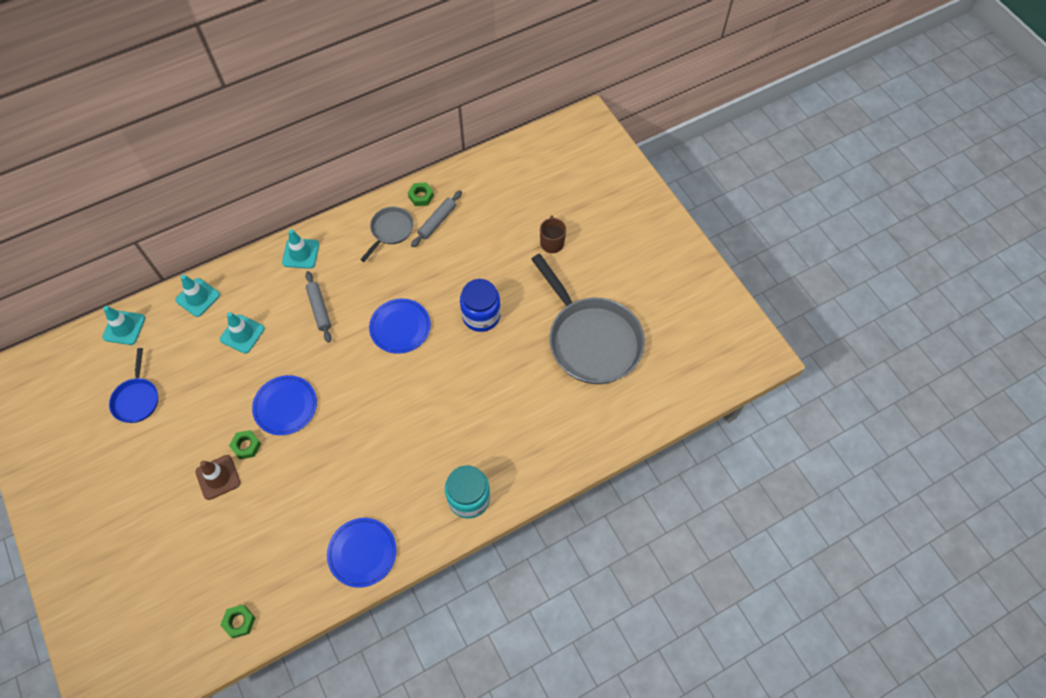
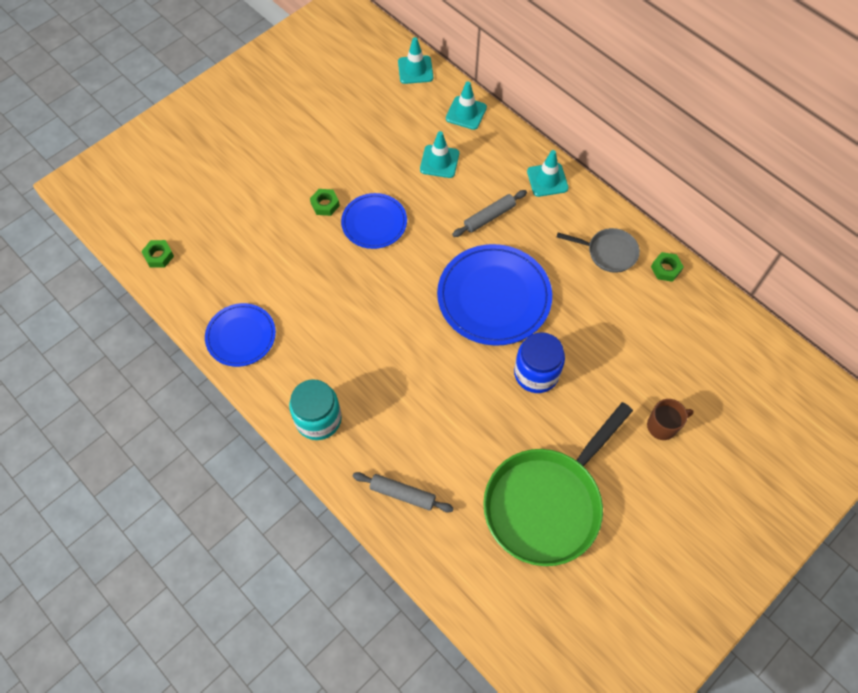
camera: 75 degrees right, 0 degrees up
(137, 399) = (348, 105): blue pan -> none
(218, 477) = (289, 193): brown traffic cone -> none
(400, 327) = (494, 297): blue plate -> blue plate, size x1.66
(437, 221) = (639, 295): grey rolling pin -> grey rolling pin (402, 494)
(591, 339) = (547, 503): grey pan -> green pan

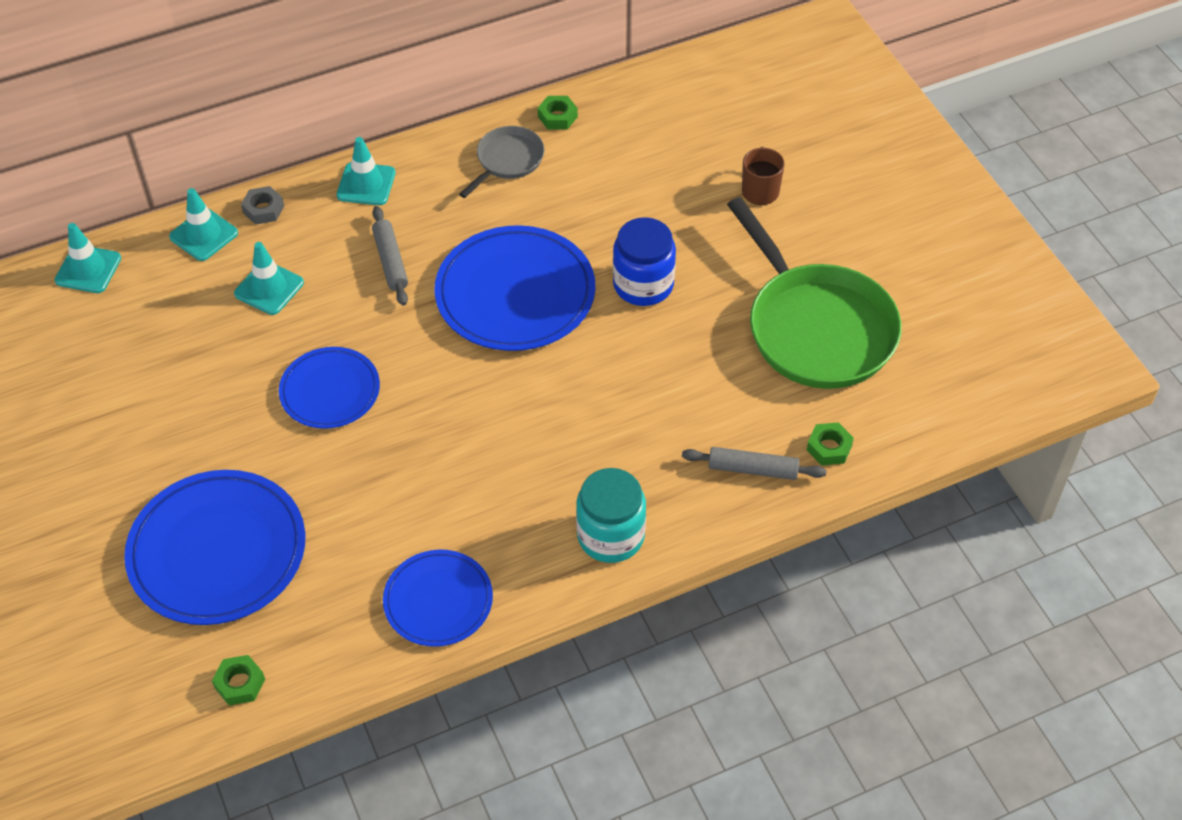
camera: 70 degrees left, 10 degrees down
(241, 211) = (217, 551): none -> blue plate
(325, 204) = (266, 441): green nut -> green nut (829, 448)
(402, 494) = (752, 469): grey rolling pin -> grey rolling pin turned 60 degrees clockwise
(500, 134) = (263, 209): none -> grey nut

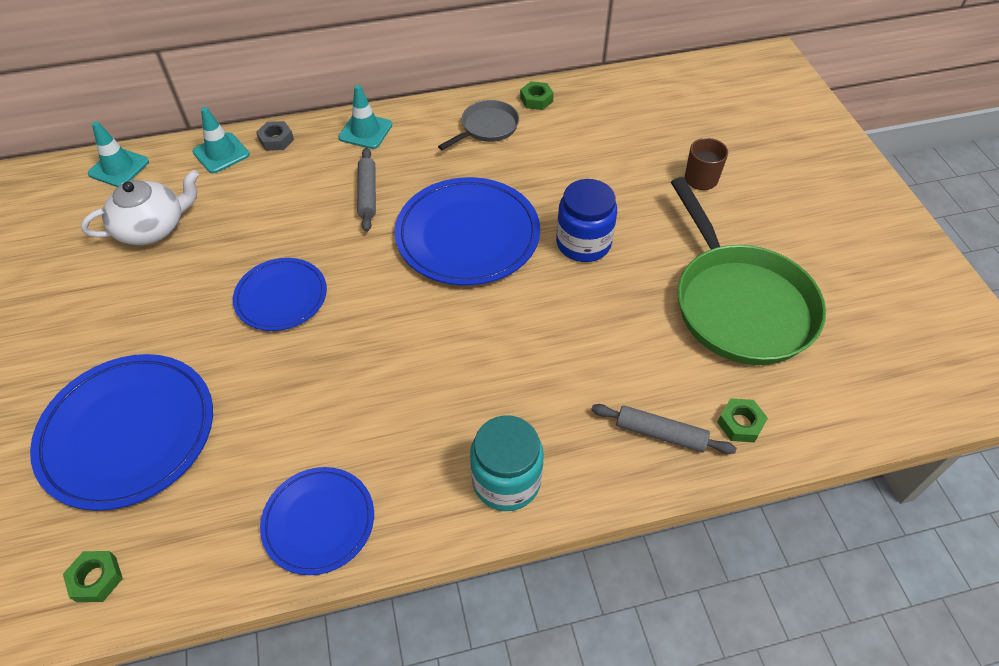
camera: 10 degrees right, 0 degrees up
(157, 335) = (153, 228): none -> white teapot
(269, 288) = (259, 202): turquoise traffic cone -> none

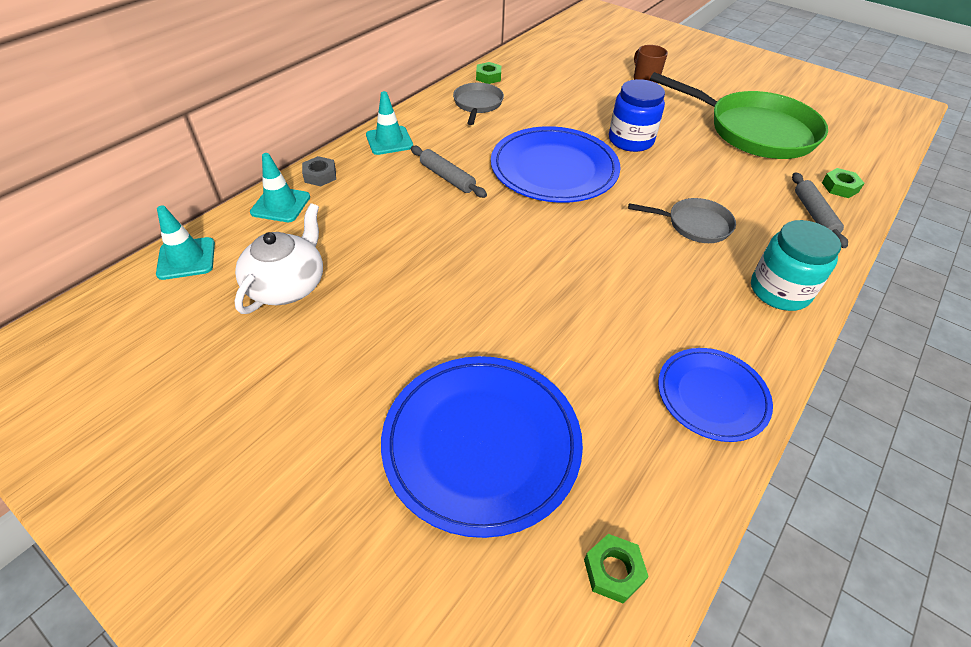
camera: 40 degrees left, 5 degrees down
(281, 297) = (474, 273): blue plate -> none
(520, 367) = (694, 225): none -> grey pan
(660, 433) = (814, 215): grey rolling pin -> grey rolling pin turned 75 degrees counterclockwise

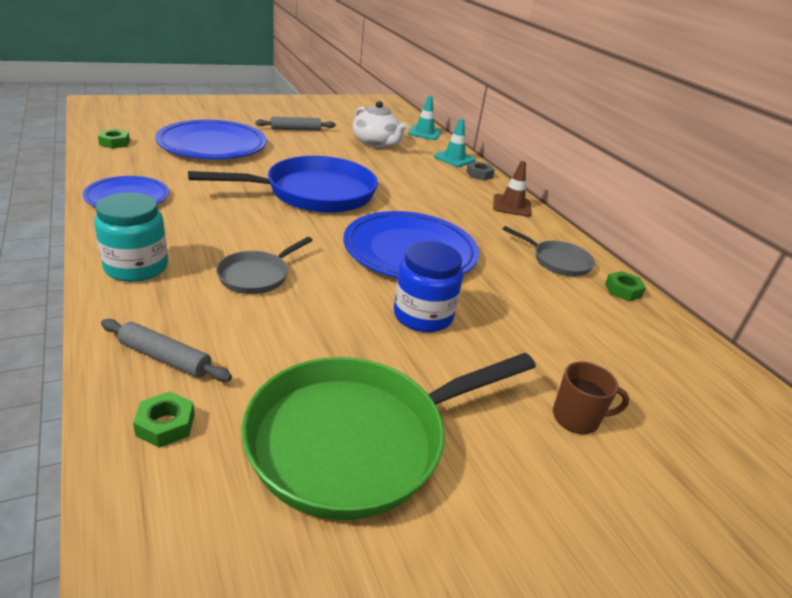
camera: 115 degrees right, 15 degrees down
(389, 141) = (511, 206): turquoise traffic cone -> brown traffic cone
(447, 177) = (439, 208): grey rolling pin -> grey rolling pin (296, 129)
(517, 265) = (313, 193): none -> blue pan

